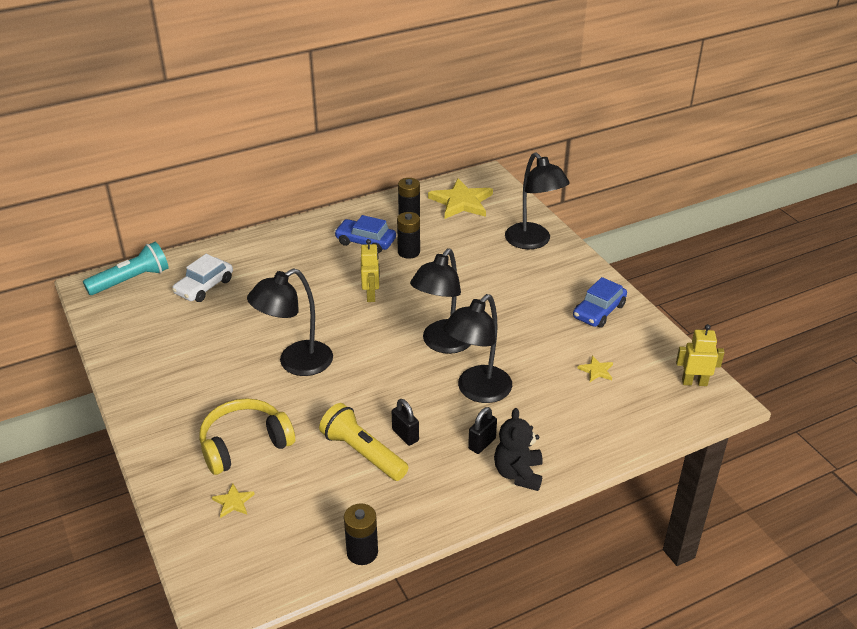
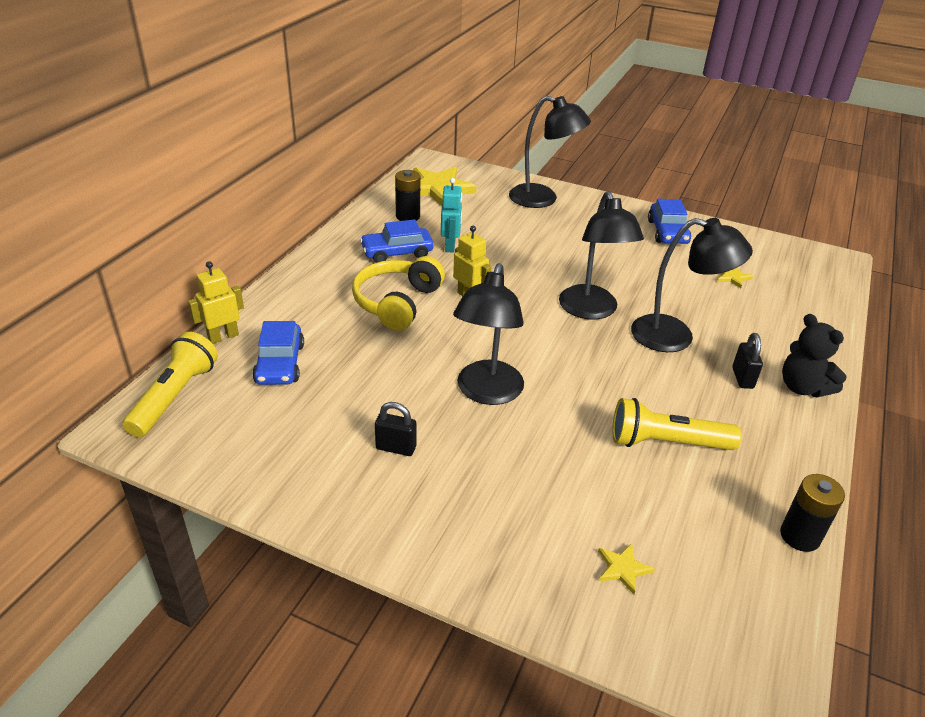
camera: 40 degrees left, 0 degrees up
(131, 280) = (175, 396): turquoise flashlight -> yellow flashlight
(204, 286) = (280, 363): white car -> blue car
(244, 444) = (549, 501): yellow headphones -> yellow headphones (397, 303)
(405, 435) = (676, 405): black padlock -> black padlock (396, 448)
(409, 252) = (450, 246): black battery -> turquoise robot
(477, 391) = (675, 336): black lamp -> black lamp turned 75 degrees counterclockwise
(694, 382) = (802, 255): yellow robot -> yellow robot (223, 336)

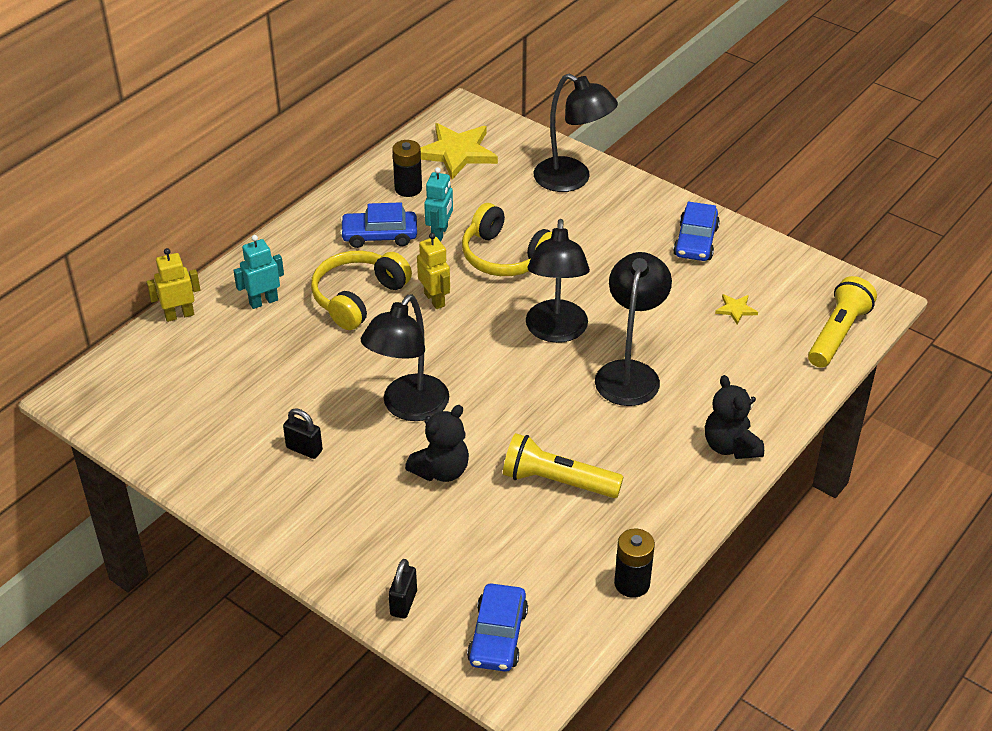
camera: 15 degrees right, 5 degrees up
(175, 396) = (123, 372): yellow flashlight -> yellow flashlight (837, 334)
(280, 363) = (225, 351): blue car -> blue car (498, 636)
(306, 316) = (263, 301): none -> turquoise robot
(517, 258) = (506, 257): none -> yellow headphones
(547, 449) = (441, 471): none -> black teddy bear
(622, 568) = (457, 583): yellow star -> none
(675, 336) = (629, 373): black lamp -> black lamp turned 105 degrees counterclockwise
(742, 378) = (673, 428): black padlock -> black padlock (403, 603)

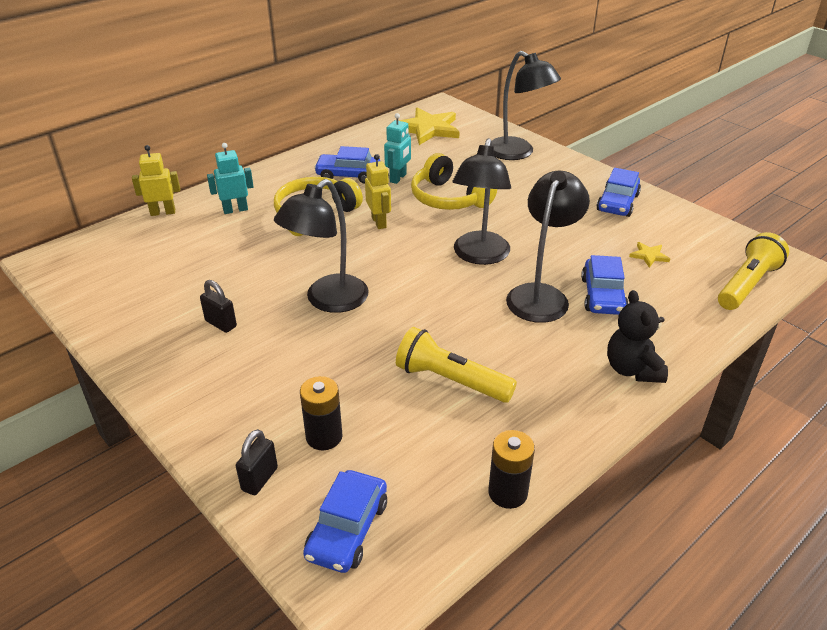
camera: 10 degrees right, 5 degrees down
(408, 188) = (382, 147): black battery -> black battery (324, 436)
(441, 471) = (340, 357): black teddy bear -> none
(693, 366) = (603, 296): none -> blue car

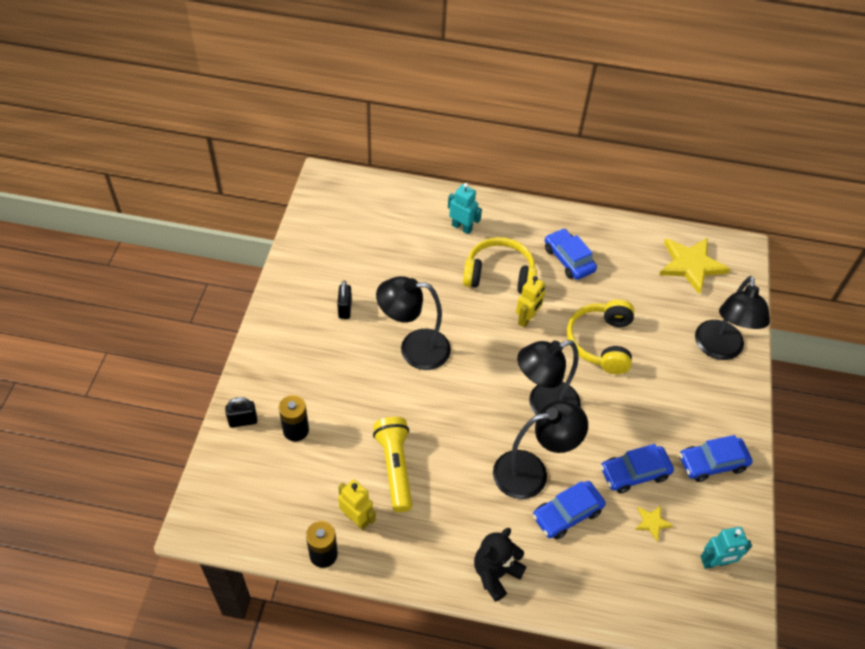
camera: 50 degrees right, 15 degrees up
(163, 212) = (422, 192): yellow robot -> yellow robot (357, 519)
(347, 529) = (239, 487): blue car -> blue car (634, 473)
(398, 178) = (596, 293): turquoise robot -> turquoise robot (715, 562)
(747, 284) = (676, 614): yellow flashlight -> none

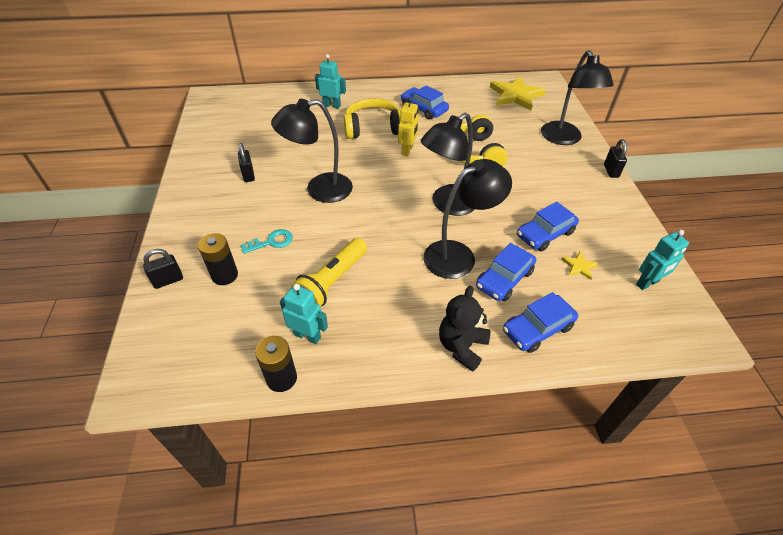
camera: 15 degrees left, 5 degrees down
(349, 403) = (271, 242): none -> turquoise key
(357, 519) = (307, 335): yellow robot -> turquoise robot
(395, 467) = (332, 282): yellow flashlight -> yellow flashlight turned 120 degrees counterclockwise
(712, 463) = (602, 212): blue car -> blue car (537, 329)
(752, 411) = (611, 171): none -> black padlock

